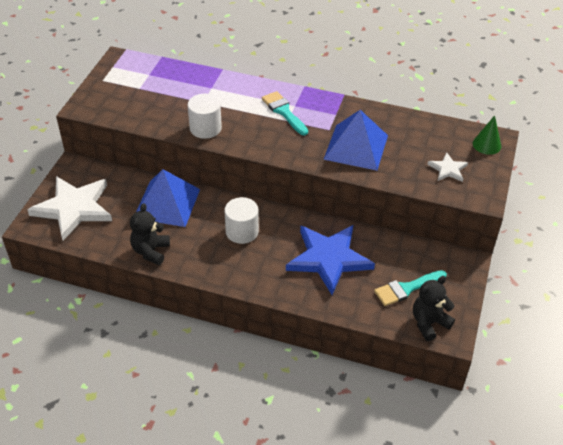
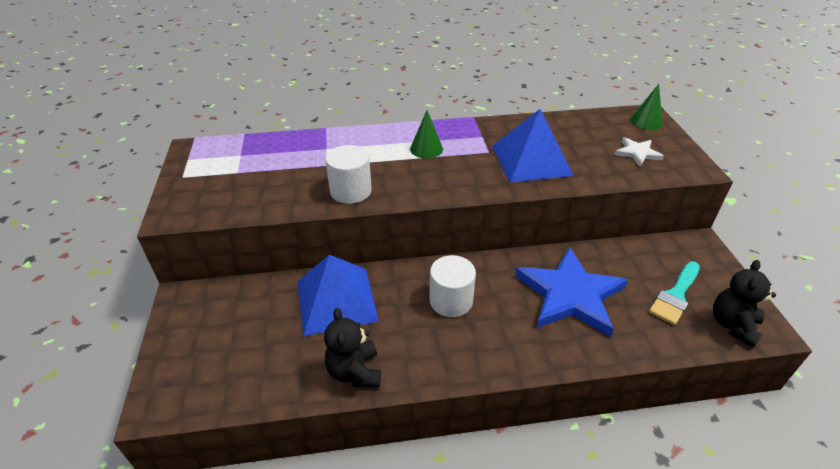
camera: 25 degrees left, 5 degrees down
(73, 208) = (211, 354): white star -> none
(284, 111) = (426, 149): turquoise brush -> green cone

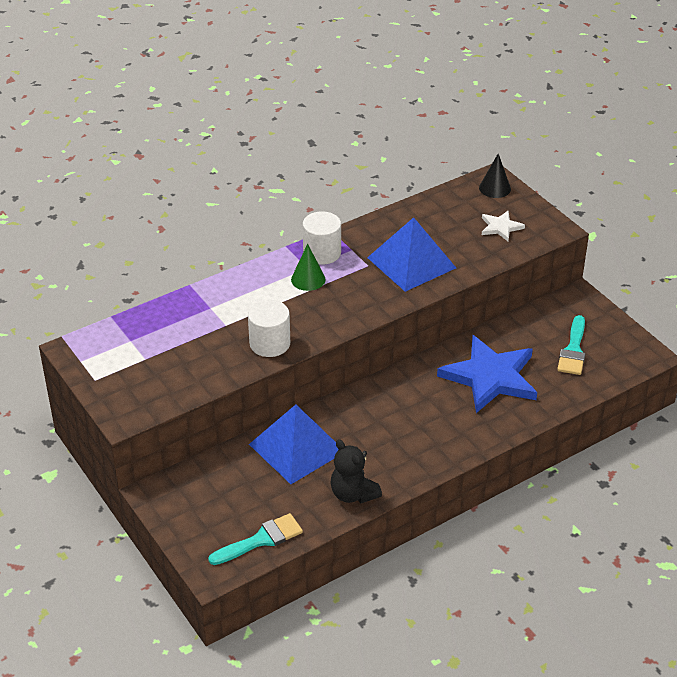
camera: 25 degrees left, 0 degrees up
(229, 387) = (261, 540): none -> turquoise brush
(451, 301) = (395, 415): white cylinder -> white cylinder (322, 253)
(646, 121) = (495, 188): green cone -> black cone
(733, 325) = (623, 360): black teddy bear -> none

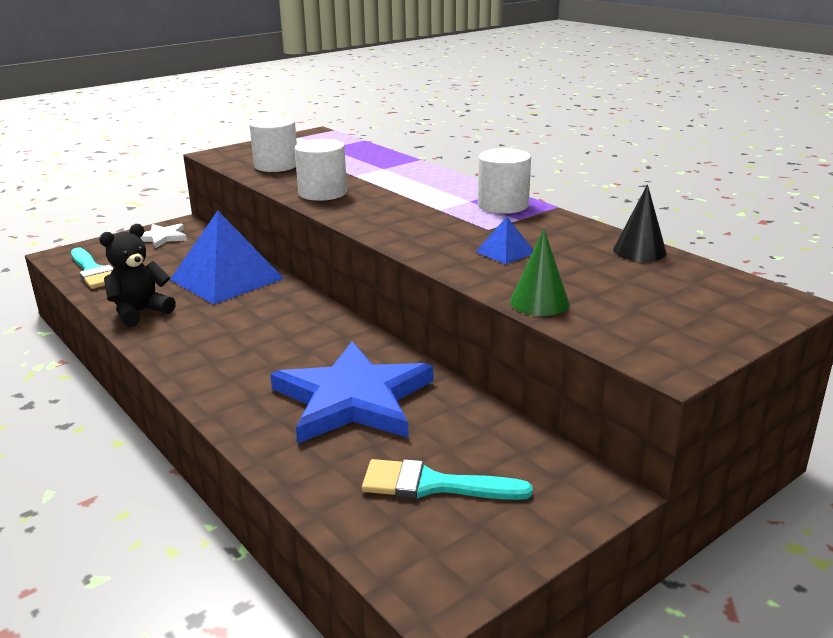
camera: 85 degrees right, 15 degrees down
(181, 373) = (276, 165): none -> white cylinder
(308, 279) = (446, 202): green cone -> green cone (539, 302)
(411, 262) = (505, 252): blue pyramid -> blue pyramid, size x0.44
(495, 188) = (754, 304): black cone -> black cone (639, 251)
(500, 227) = (638, 311): white star -> white star (162, 237)

